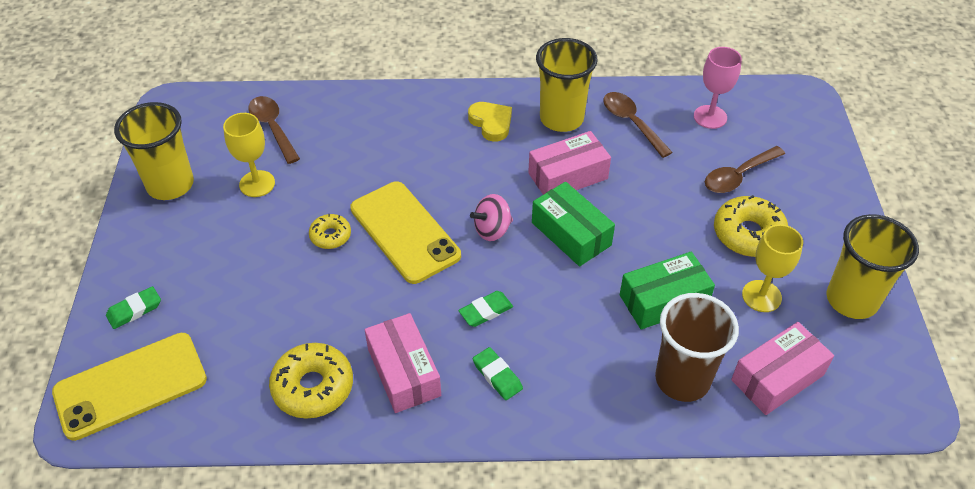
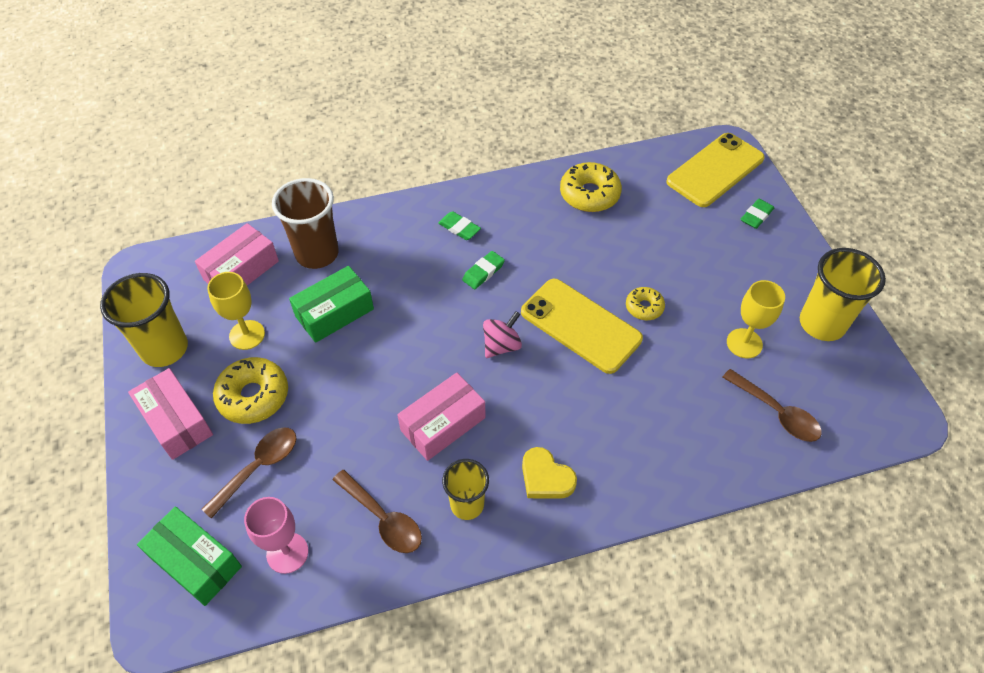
camera: 165 degrees right, 5 degrees up
(404, 372) = (529, 216): pink box -> pink box (176, 421)
(561, 119) = (467, 504): yellow cup -> yellow cup, size x0.63
(571, 234) = (426, 358): green box -> green box (195, 561)

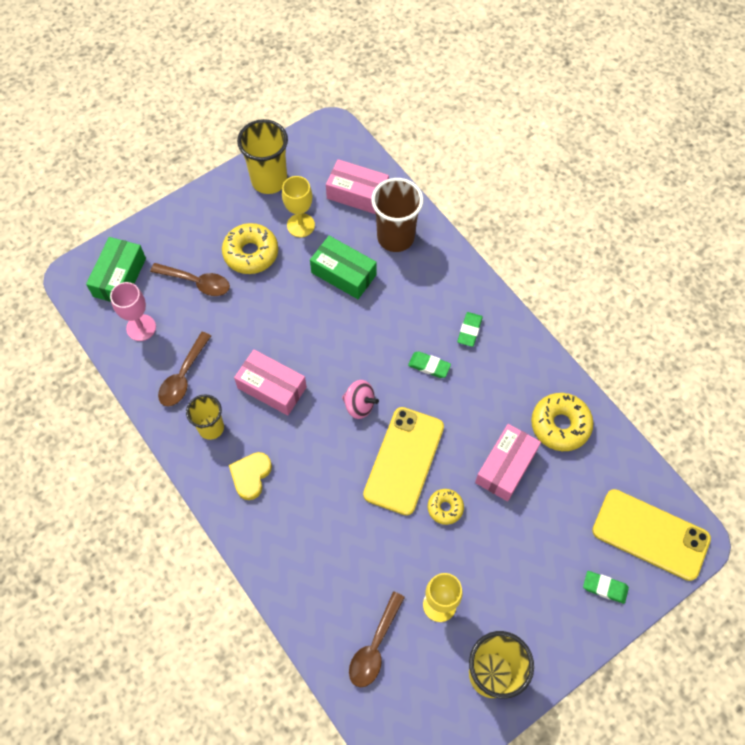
camera: 70 degrees right, 10 degrees up
(176, 421) = (214, 216): pink box -> pink box (505, 466)

